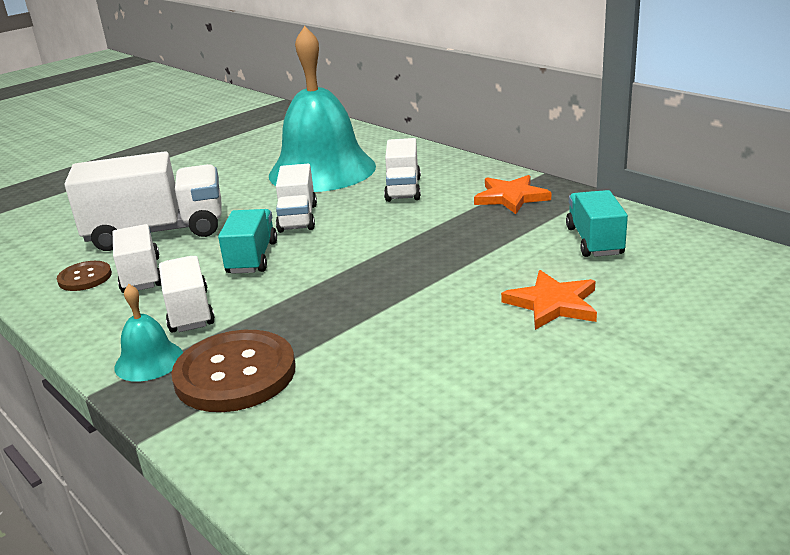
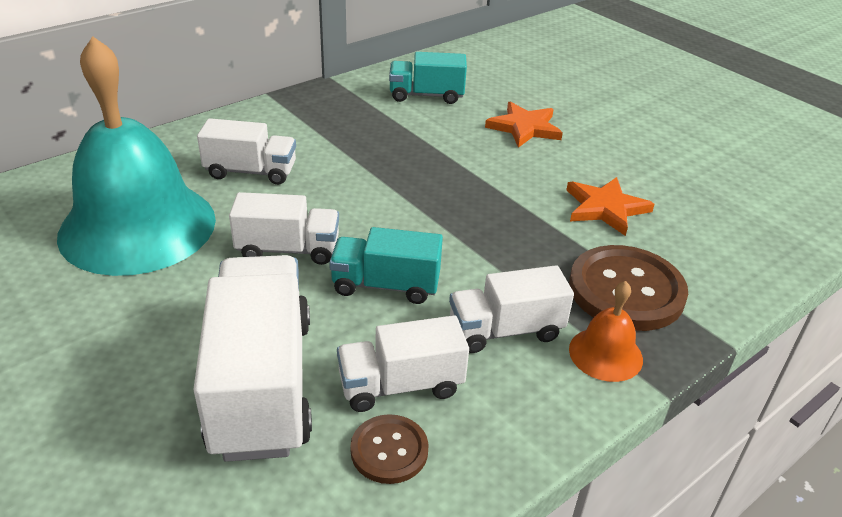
camera: 90 degrees left, 10 degrees up
(149, 361) = (605, 354): turquoise bell -> orange bell
(511, 197) = (316, 116): orange star -> orange star (605, 208)

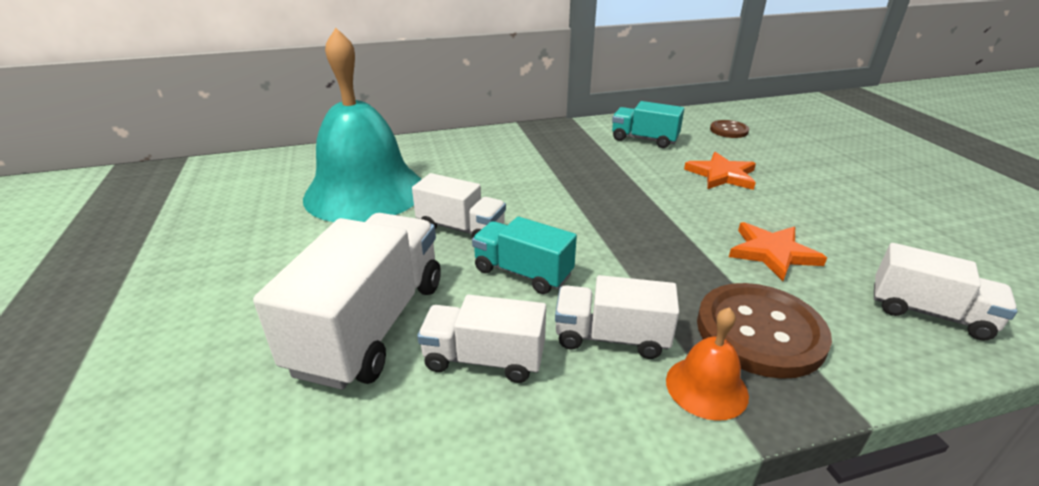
camera: 25 degrees right, 5 degrees down
(251, 172) = (470, 170): white truck -> white truck (929, 313)
(389, 450) = (437, 414): brown button -> brown button (729, 130)

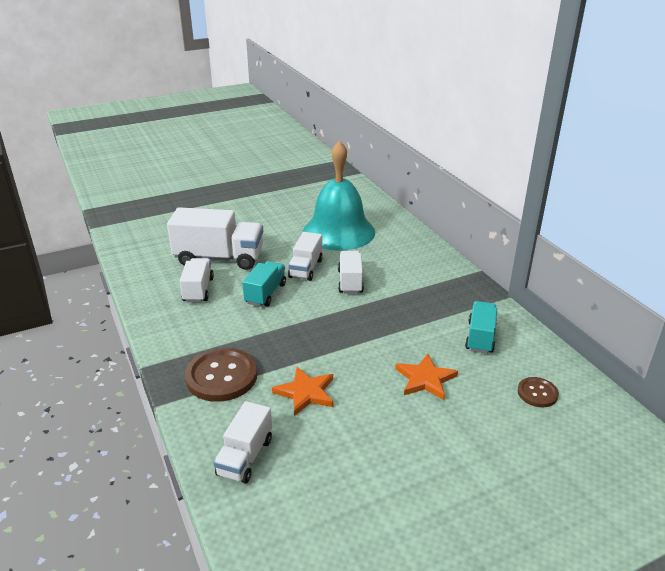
camera: 80 degrees right, 0 degrees up
(611, 337) = (214, 325): white truck -> white truck (350, 282)
(706, 387) = (180, 354): orange bell -> none

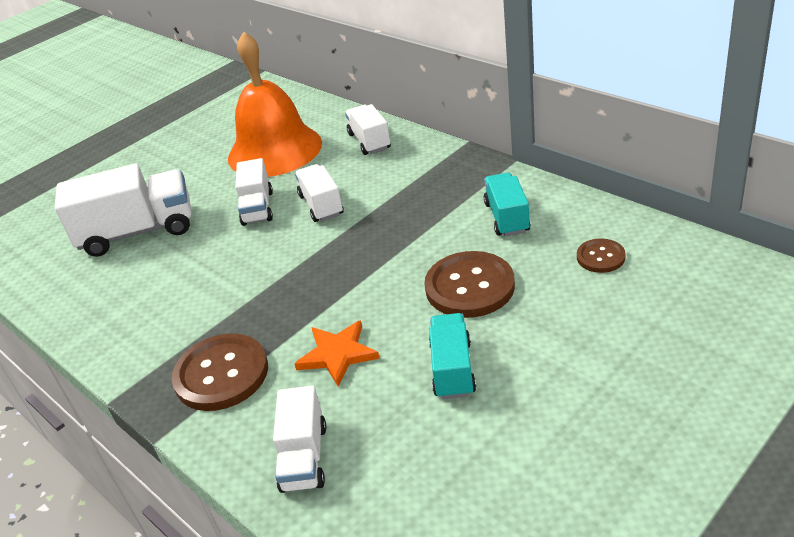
camera: 15 degrees left, 5 degrees up
(198, 290) = (132, 280): white truck -> white truck (369, 141)
(265, 293) = (223, 255): turquoise truck -> turquoise truck (452, 369)
(338, 231) = (275, 150): turquoise bell -> orange bell
(425, 379) = (469, 287): orange star -> brown button

